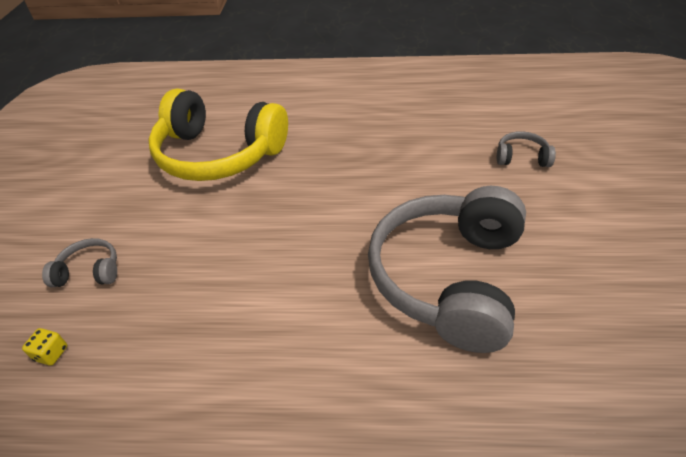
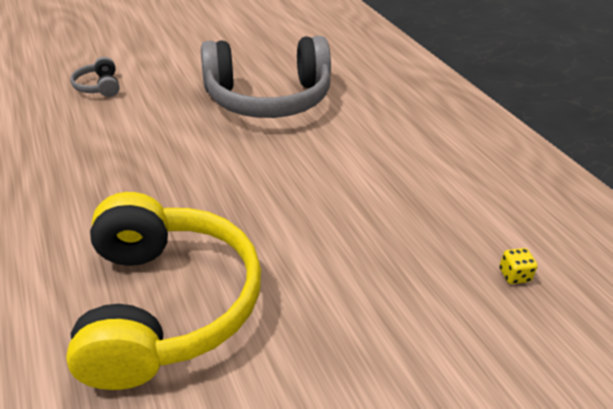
camera: 120 degrees left, 5 degrees down
(89, 271) = (426, 312): grey headphones -> none

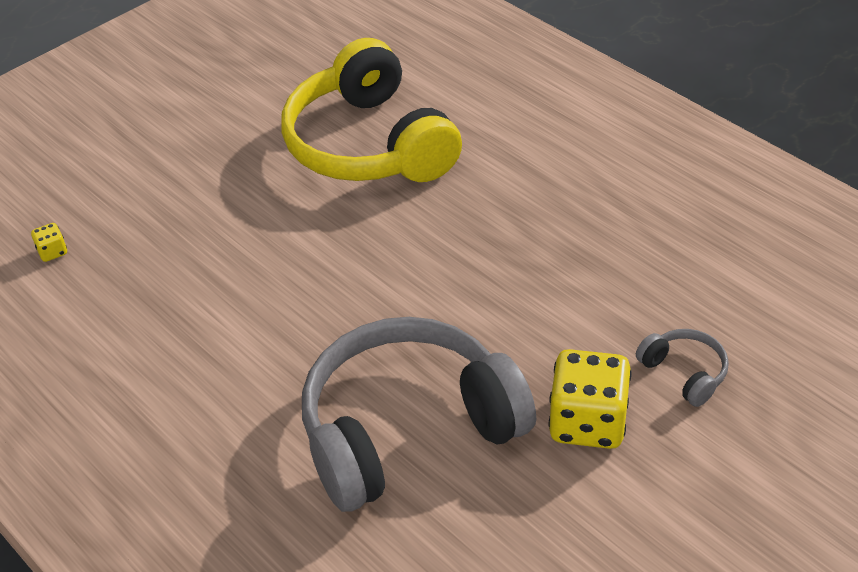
camera: 165 degrees right, 5 degrees up
(171, 80) = (588, 422): none -> yellow dice

